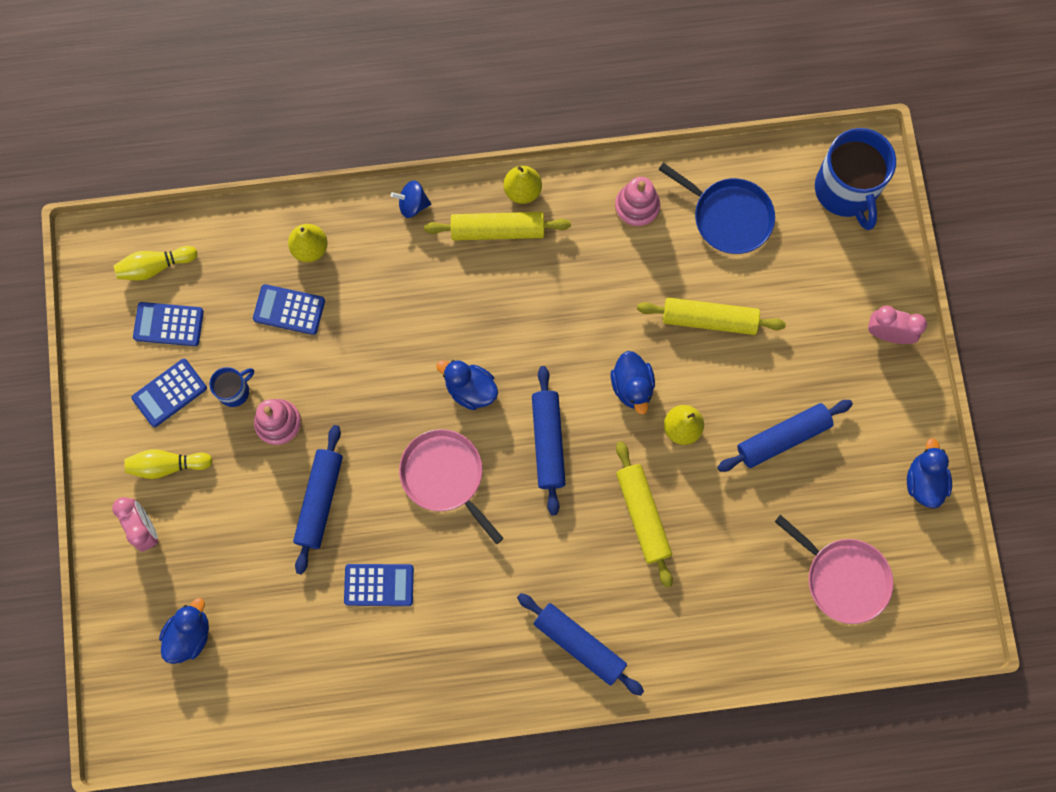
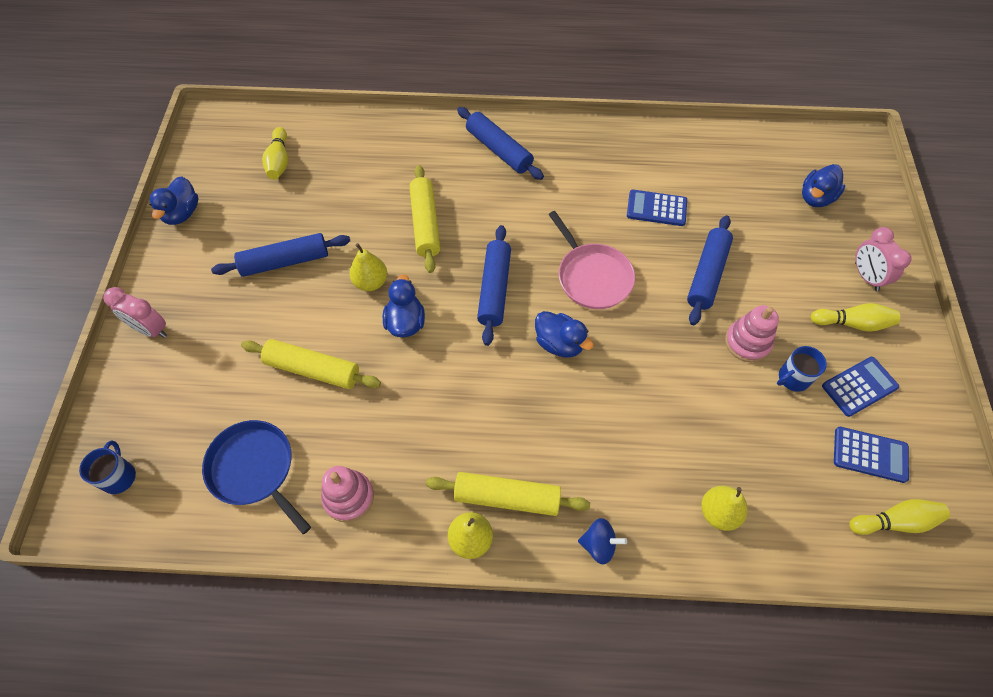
camera: 170 degrees left, 15 degrees down
(289, 310) = (740, 448): blue calculator -> none
(843, 578) = (279, 161): pink pan -> yellow bowling pin
(846, 190) = (119, 476): blue mug -> blue mug, size x0.49

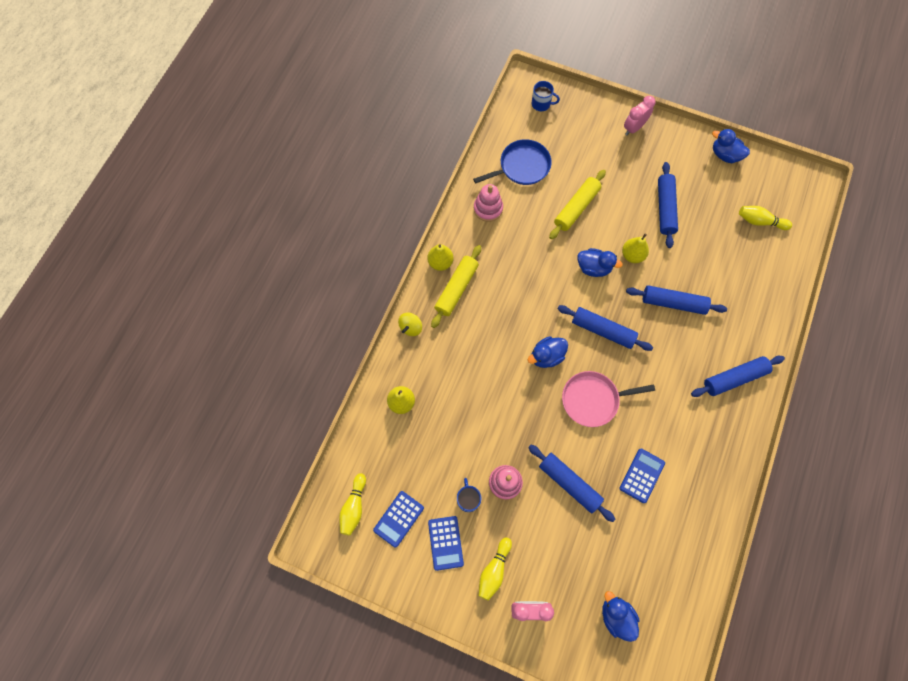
camera: 110 degrees right, 10 degrees up
(425, 224) = (673, 303): yellow rolling pin -> blue rolling pin
(599, 545) = (411, 327): blue spinning top -> yellow spinning top

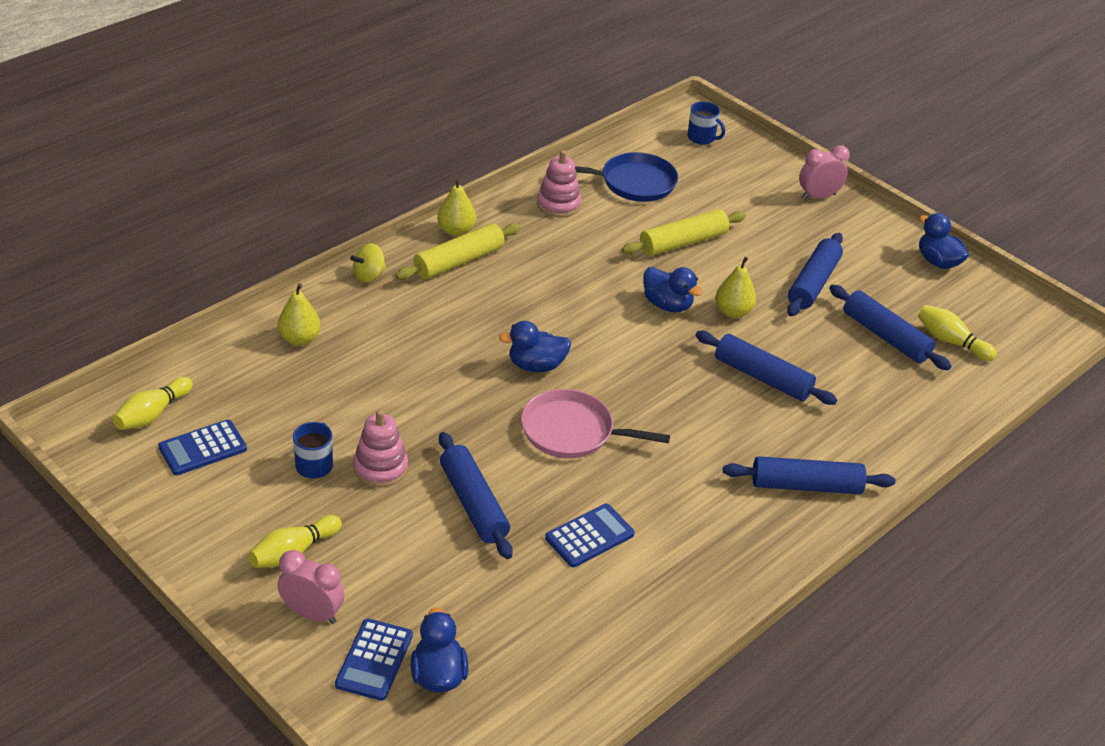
camera: 20 degrees right, 30 degrees down
(445, 543) = (247, 497): blue calculator -> blue calculator (374, 660)
(602, 330) = (637, 368): blue rolling pin -> blue rolling pin (885, 336)

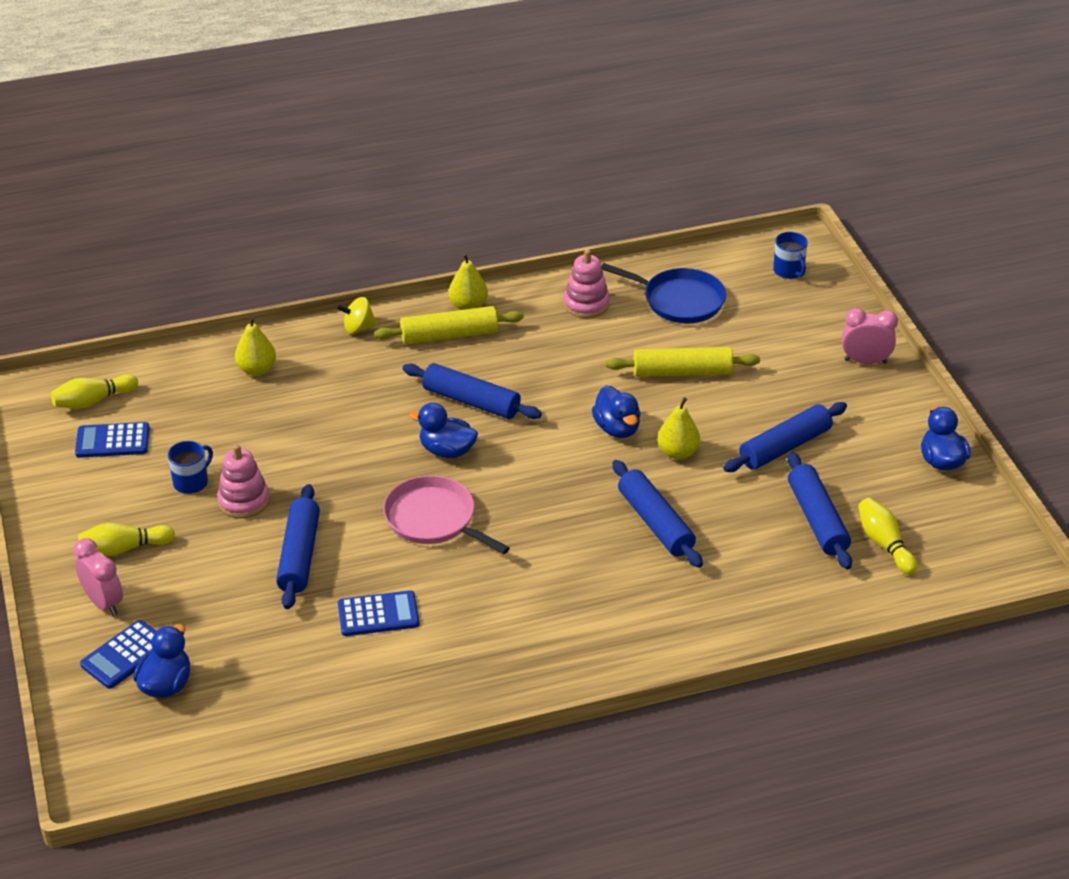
camera: 30 degrees right, 0 degrees up
(806, 486) = (615, 634): blue rolling pin -> blue rolling pin (471, 401)

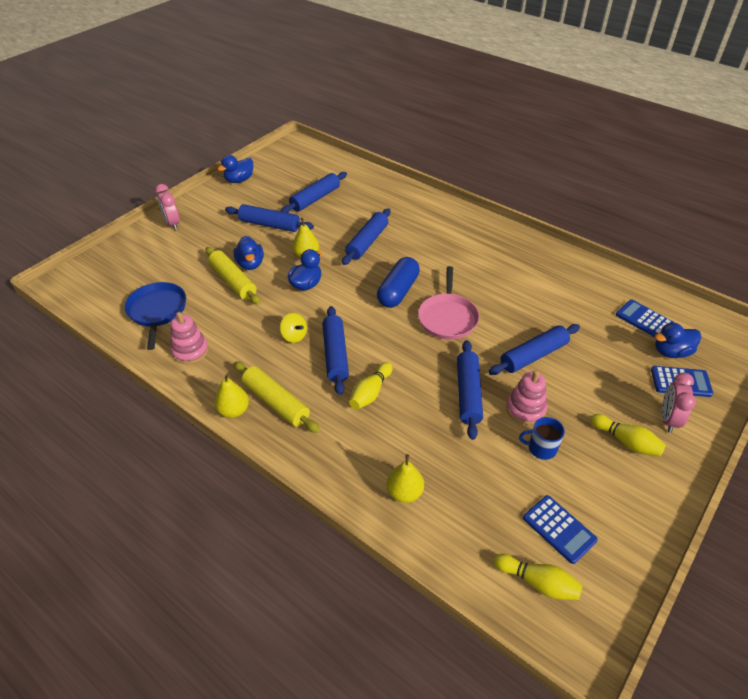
camera: 125 degrees left, 5 degrees up
(310, 470) = (468, 393): none -> blue rolling pin
(358, 327) = (306, 460): yellow spinning top -> yellow spinning top (294, 336)
(378, 614) = (532, 302): blue calculator -> blue calculator (644, 320)
(447, 451) = (389, 342): blue duck -> blue duck (250, 264)
(525, 501) = (398, 291): none -> blue capsule
(789, 271) = (94, 279): blue mug -> none
(884, 544) = (313, 177): yellow bowling pin -> yellow bowling pin (370, 392)

